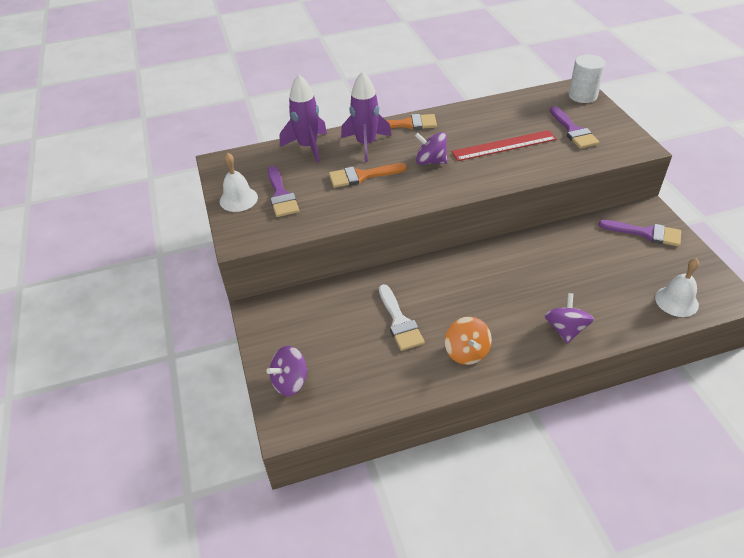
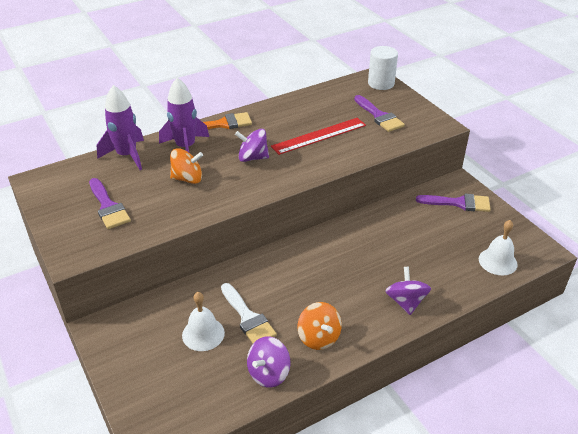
camera: 15 degrees left, 5 degrees down
(238, 199) = (63, 216): white bell -> white bell (203, 334)
(290, 382) = (147, 396): purple spinning top -> purple spinning top (268, 373)
(362, 176) = (188, 178): orange brush -> orange spinning top

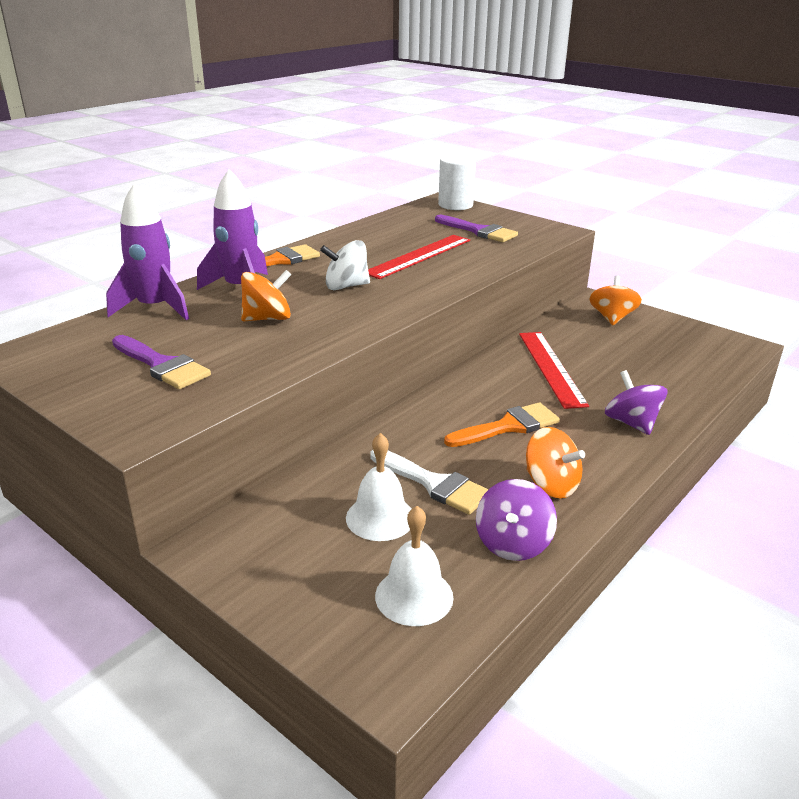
camera: 20 degrees left, 10 degrees down
(252, 157) = (346, 286): purple spinning top -> white spinning top
(321, 284) = (508, 426): none -> orange brush
(382, 241) = (551, 368): none -> red ruler
(459, 203) = (612, 318): purple brush -> orange spinning top
(497, 261) = (703, 363): white bell -> white bell (414, 596)

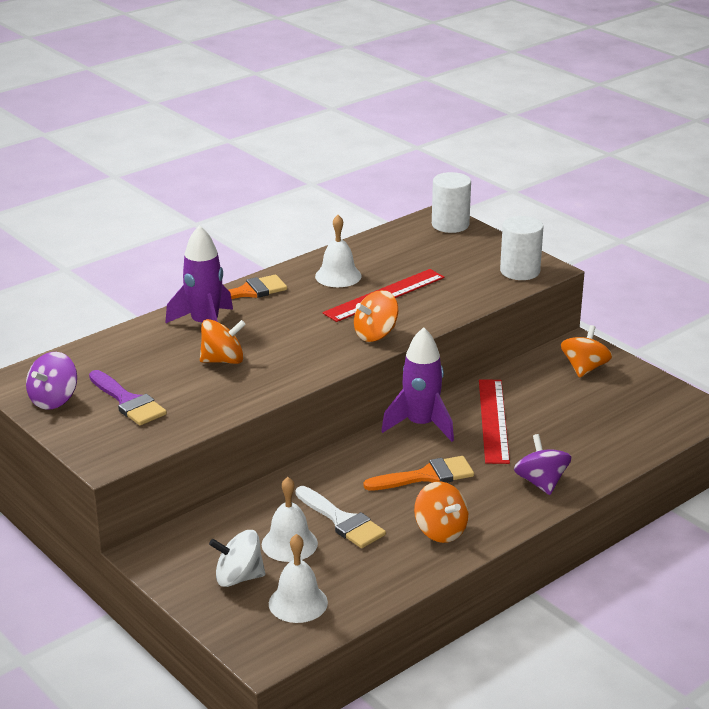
camera: 10 degrees right, 0 degrees up
(155, 308) = (126, 341): purple rocket -> purple rocket (421, 425)
(346, 286) = (302, 328): white spinning top -> white spinning top (238, 577)
(367, 244) = (338, 276): none -> white bell
(424, 287) = (375, 334): none -> orange spinning top
(479, 231) = (459, 265): purple brush -> none
(513, 543) = (388, 573): purple spinning top -> purple spinning top (53, 400)
(537, 233) = (520, 271): none -> white cylinder

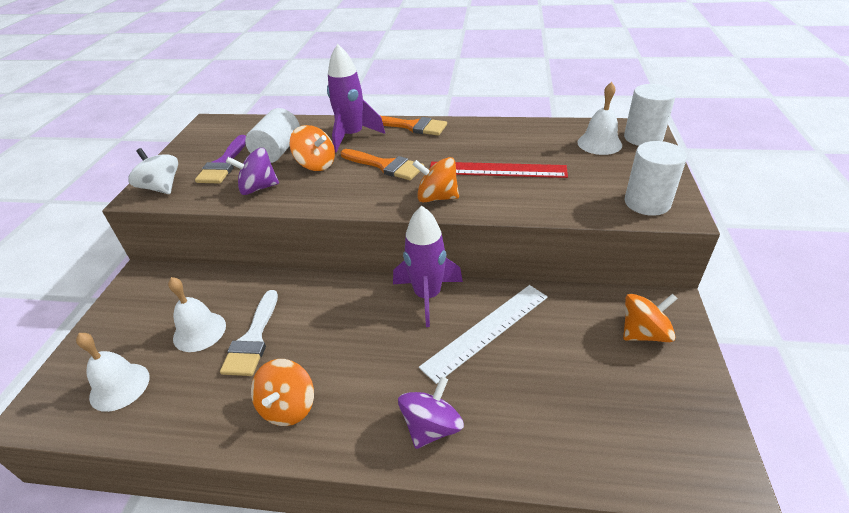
camera: 50 degrees right, 10 degrees up
(53, 400) = (201, 143): purple spinning top -> purple spinning top (258, 188)
(158, 368) = (277, 151): none -> white cylinder
(238, 577) = (136, 334): white spinning top -> white spinning top (161, 188)
(338, 276) = (489, 141): white bell -> white bell (599, 143)
(426, 476) = (361, 345): orange brush -> orange brush (385, 166)
(493, 420) = (486, 330): red ruler -> white ruler

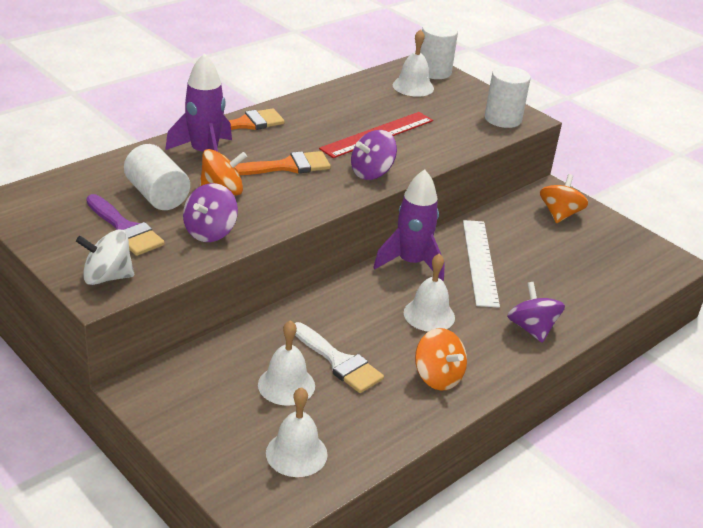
camera: 55 degrees left, 5 degrees down
(370, 348) = (429, 315): none -> white bell
(437, 197) = (371, 173): orange spinning top -> purple spinning top

